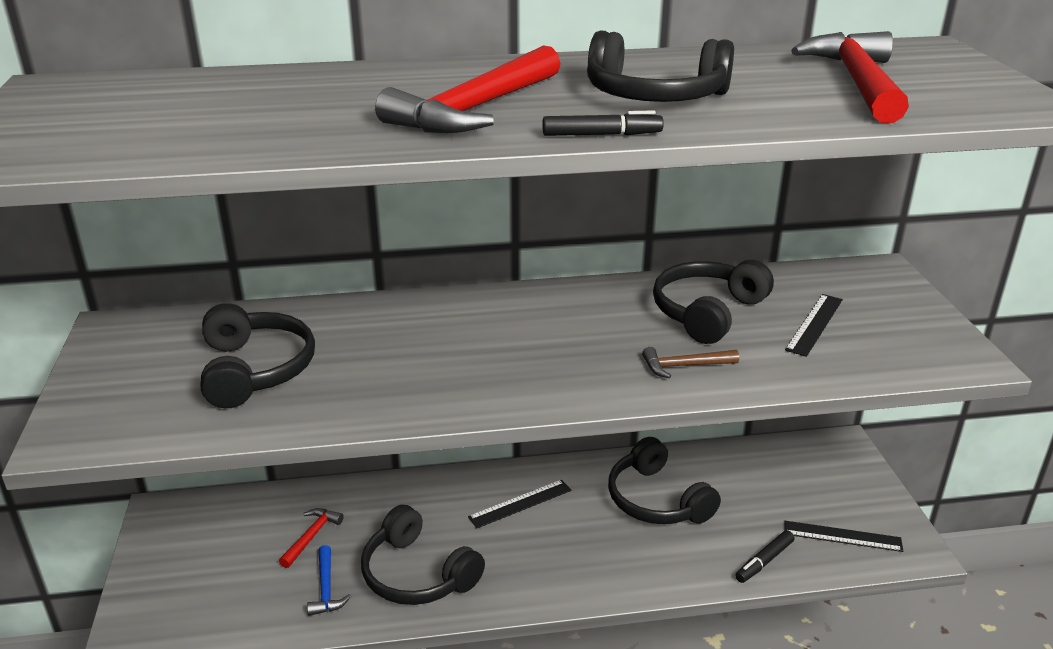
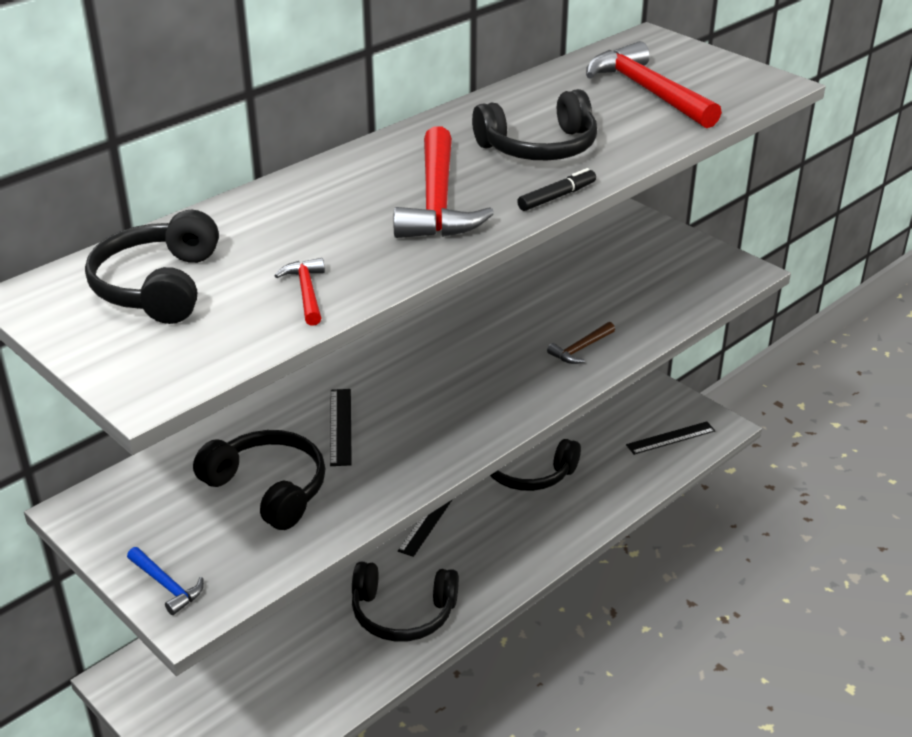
camera: 35 degrees left, 5 degrees up
(311, 536) = (285, 629): red hammer -> red hammer (306, 292)
(326, 588) = (342, 661): blue hammer -> blue hammer (167, 585)
(707, 312) = (552, 299): black headphones -> black headphones (158, 286)
(764, 561) = (636, 480): black marker -> none
(815, 324) = (631, 280): black ruler -> black ruler (341, 426)

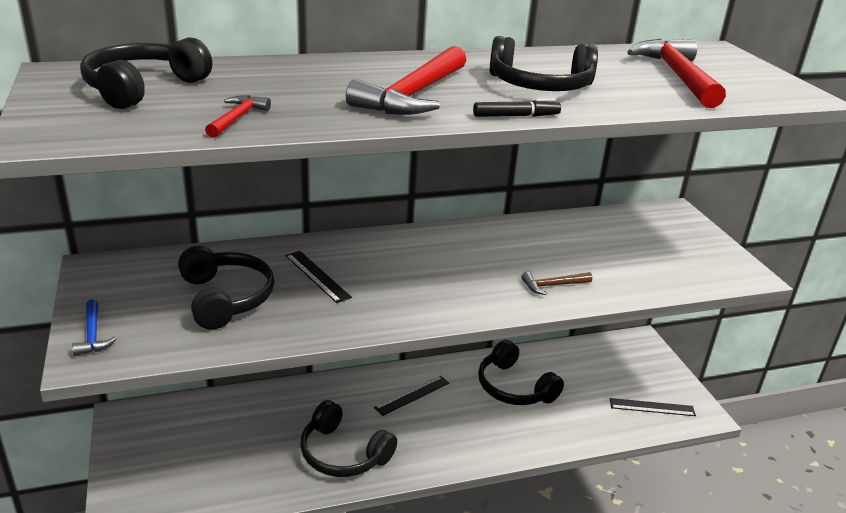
camera: 25 degrees right, 5 degrees down
(341, 426) = (317, 276): black ruler -> black ruler turned 60 degrees counterclockwise

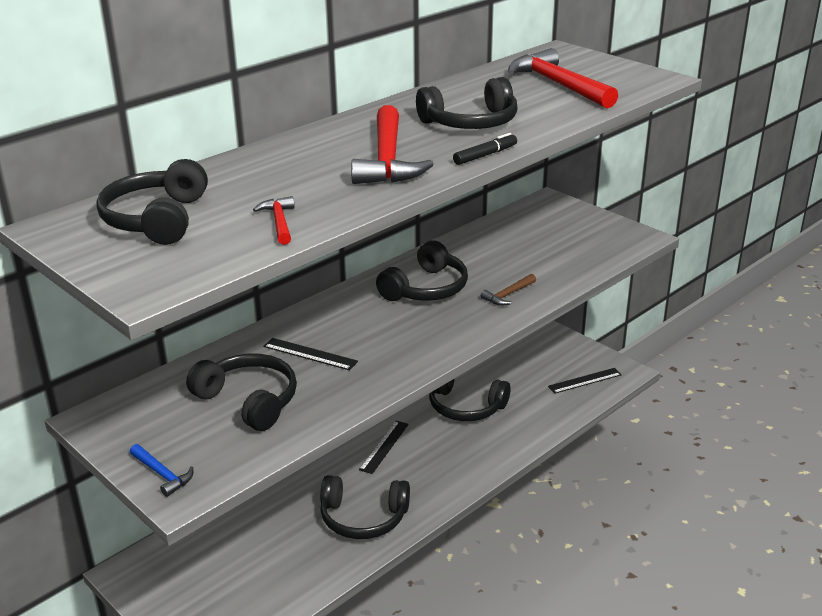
camera: 25 degrees left, 0 degrees up
(478, 253) = (426, 288): none -> black headphones

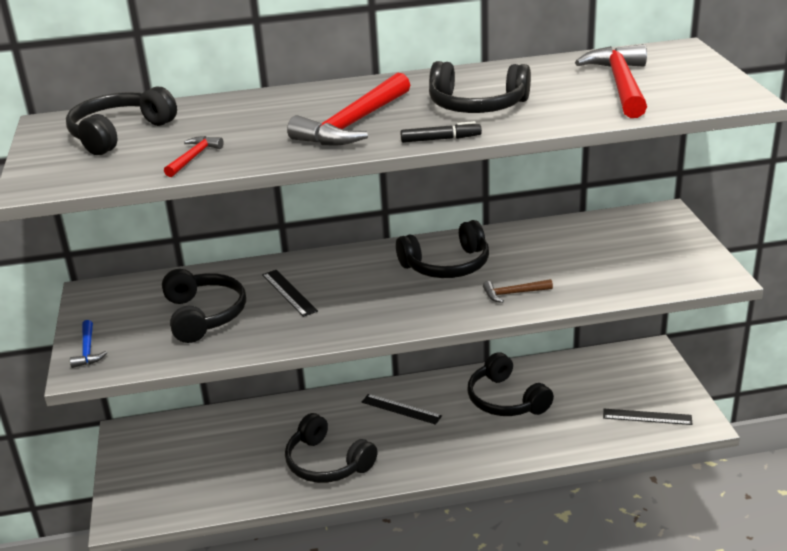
camera: 35 degrees right, 0 degrees up
(384, 446) = (401, 409): black ruler -> black ruler turned 60 degrees clockwise

